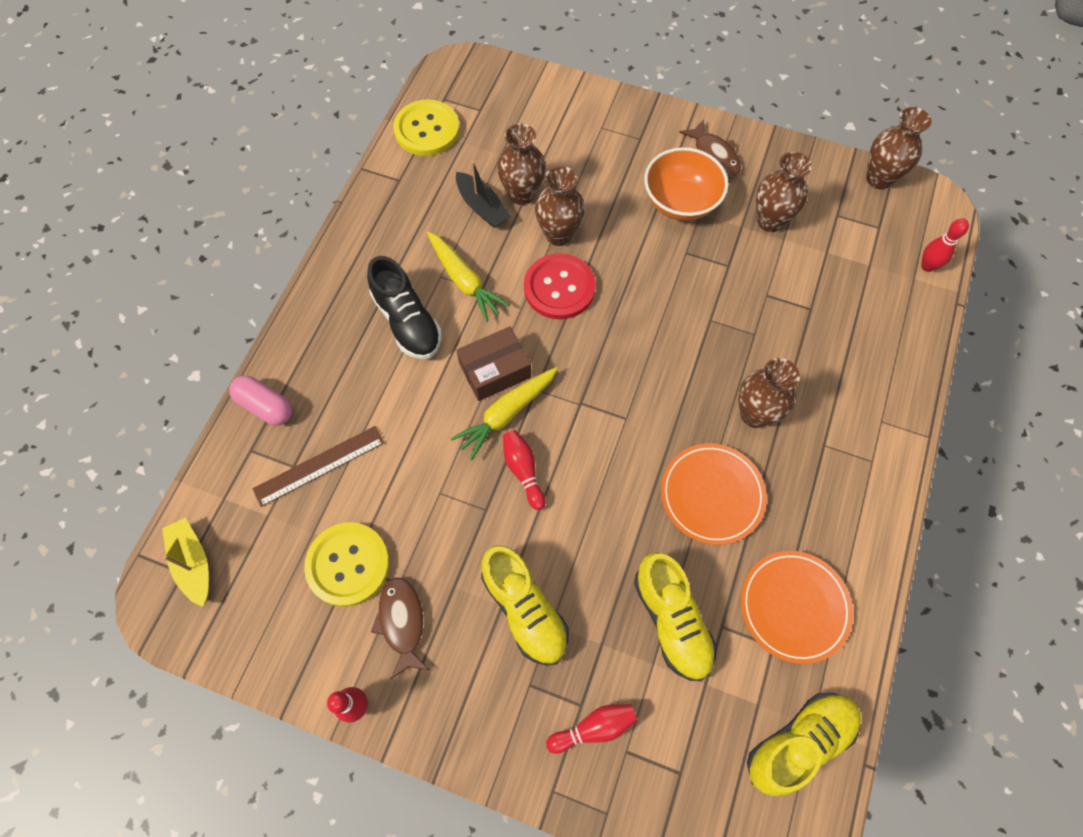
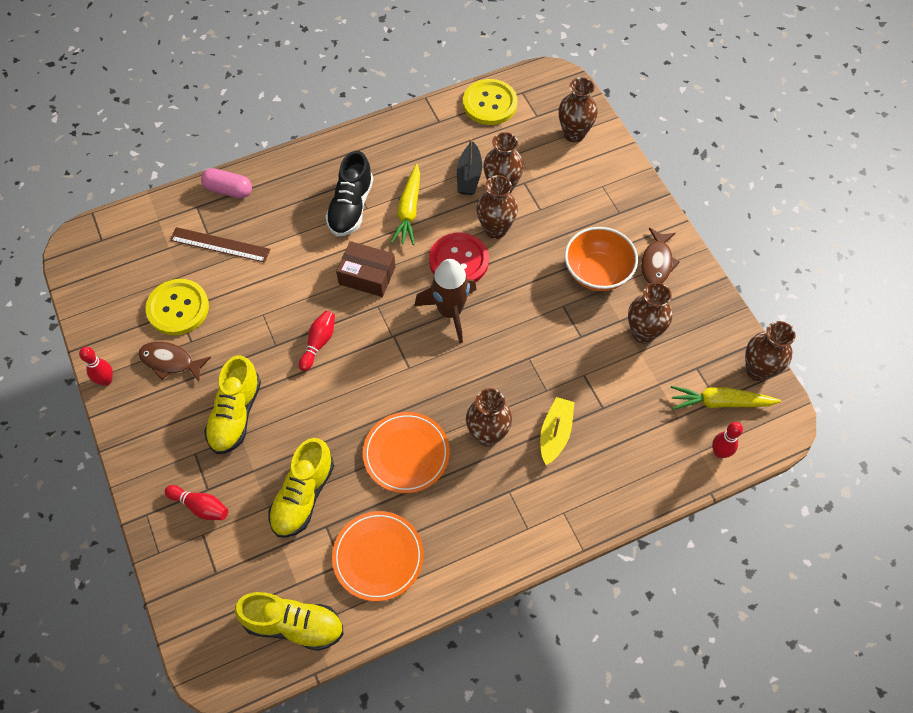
camera: 45 degrees right, 5 degrees down
(193, 563) = (110, 240): yellow boat -> yellow boat (555, 433)
(266, 406) = (228, 190): pink capsule -> pink capsule turned 60 degrees counterclockwise
(402, 622) = (170, 361): brown fish -> brown fish turned 105 degrees counterclockwise
(506, 414) = (345, 305): yellow carrot -> yellow carrot (720, 402)
(529, 101) = (574, 134): none -> brown vase
(603, 338) = (450, 311): none -> brown rocket

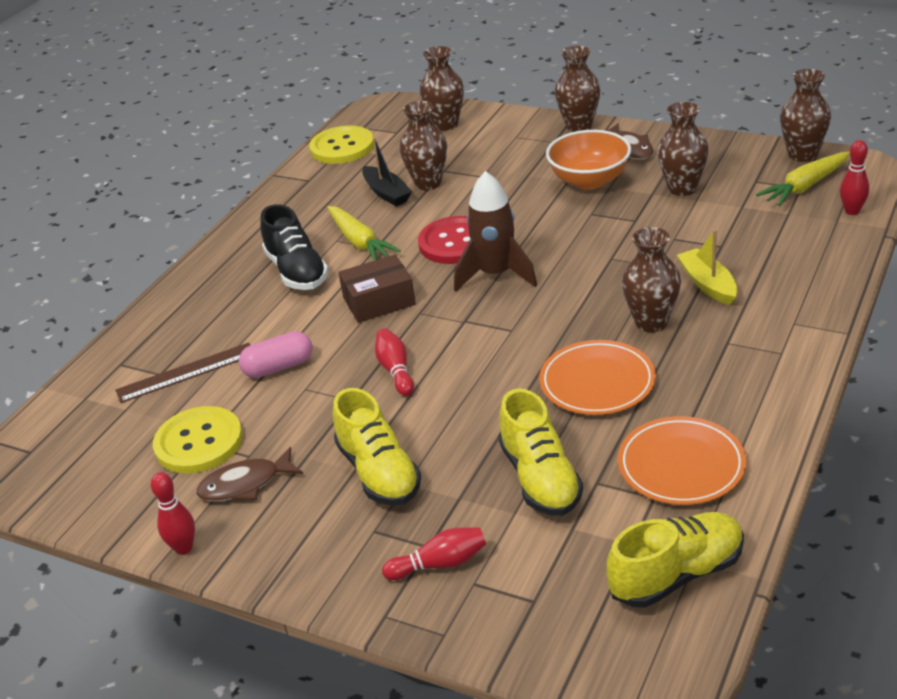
camera: 35 degrees left, 25 degrees down
(228, 190) = (143, 333): pink capsule -> pink capsule (279, 367)
(495, 229) = (460, 207): brown vase -> brown vase (579, 126)

